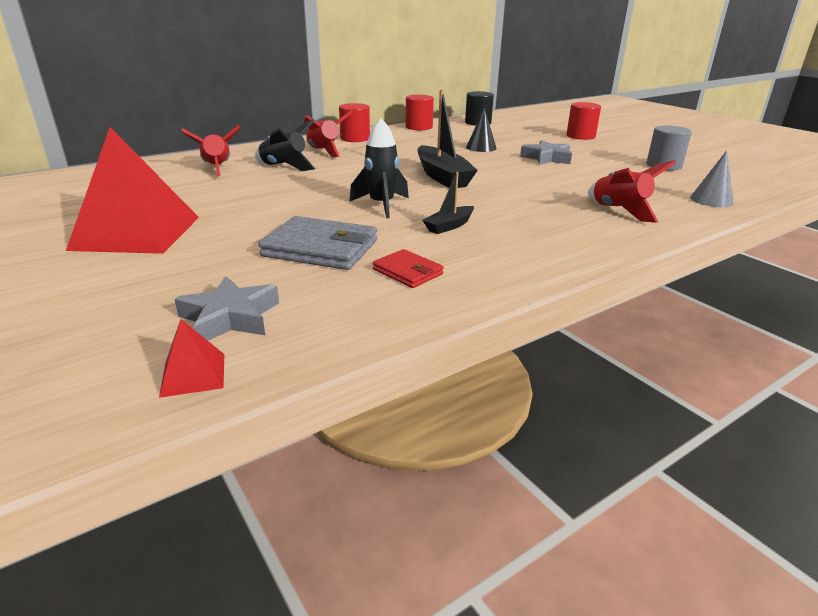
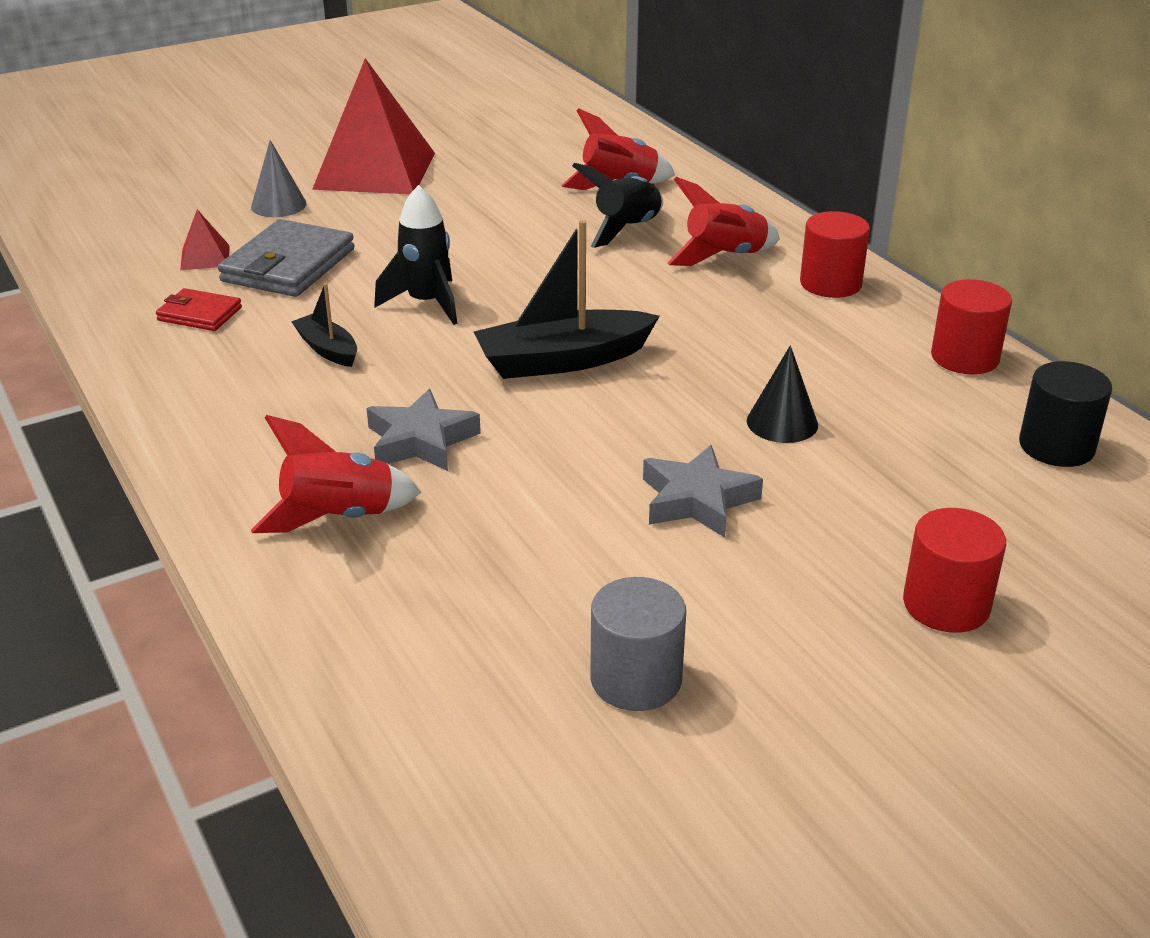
camera: 95 degrees right, 5 degrees up
(193, 374) = (73, 226): red pyramid -> red pyramid (205, 257)
(230, 317) = (153, 232): grey star -> grey star (421, 441)
(408, 272) = (199, 314): red wallet -> red wallet turned 60 degrees clockwise
(711, 200) = (365, 664): grey cone -> grey cone (278, 205)

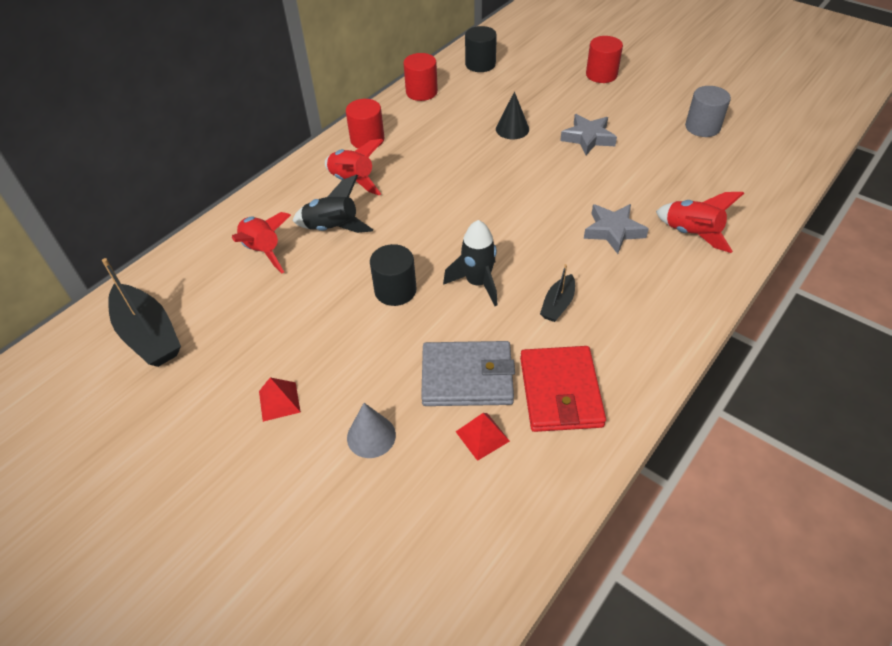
camera: 110 degrees left, 15 degrees up
(199, 314) = (560, 391): red wallet -> red wallet, size x1.80
(375, 170) = (279, 401): red pyramid -> red pyramid, size x0.41
(469, 249) = (395, 290): none -> black cylinder
(562, 360) = (505, 207): black boat -> black boat (149, 335)

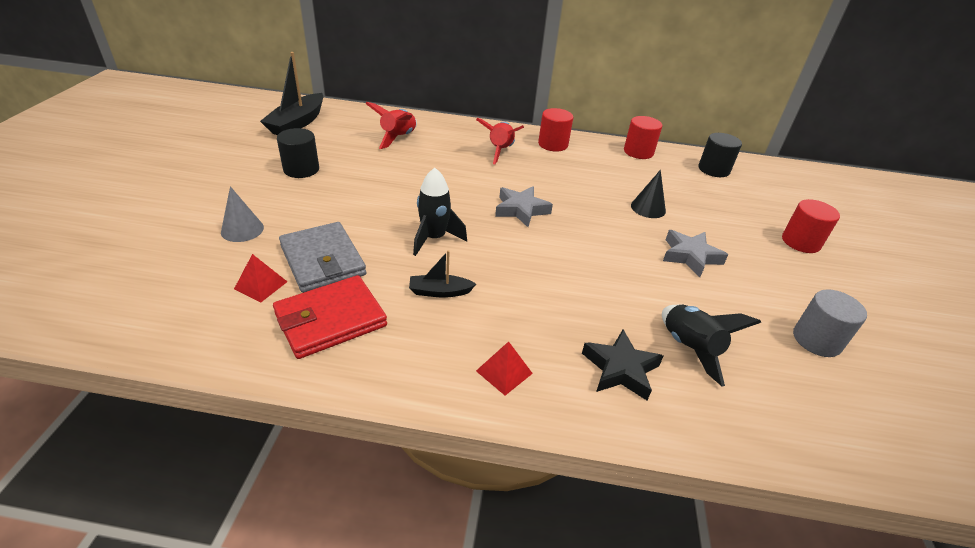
camera: 55 degrees right, 10 degrees down
(279, 401) = (261, 183): red pyramid -> red pyramid (504, 372)
(332, 228) = (442, 157): black rocket -> black rocket (689, 348)
(395, 290) = (397, 201): black cylinder -> black cylinder (301, 169)
(613, 231) = (570, 305): grey star -> grey star (521, 210)
(691, 234) = (620, 369): red rocket -> black star

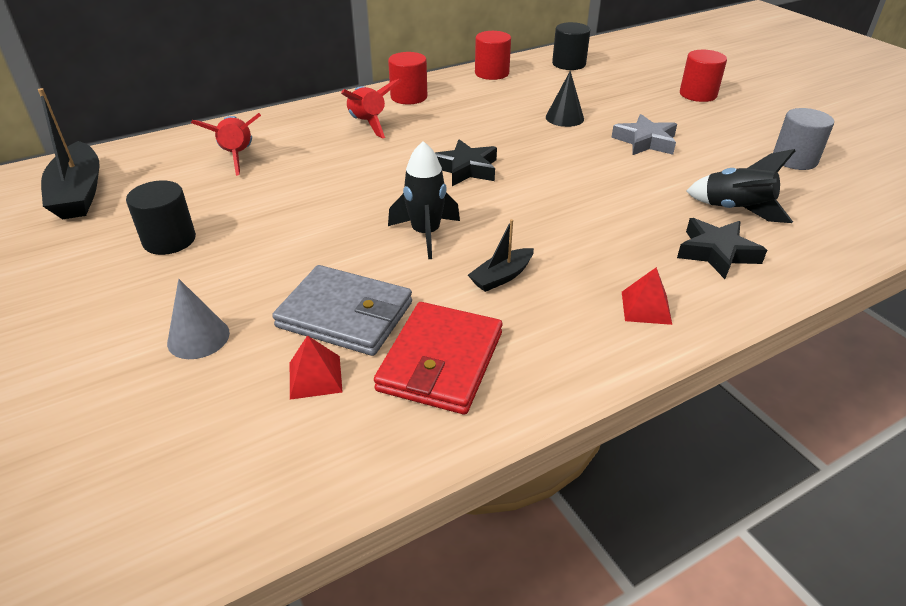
camera: 35 degrees left, 0 degrees up
(521, 210) = (466, 169): grey star -> black star

